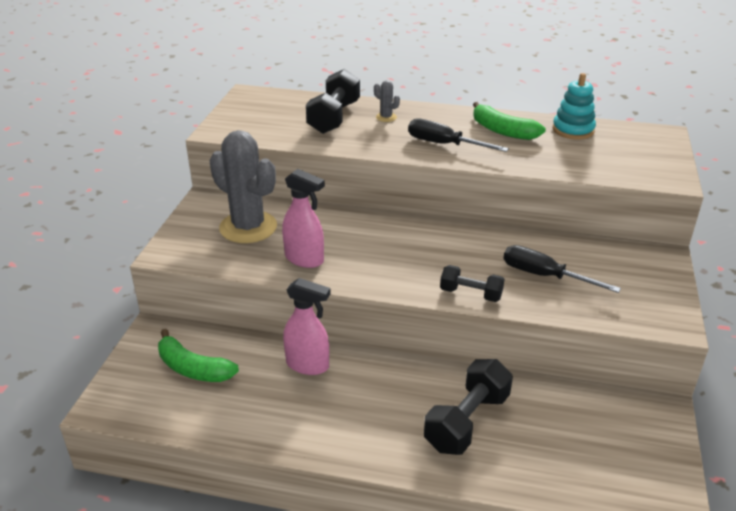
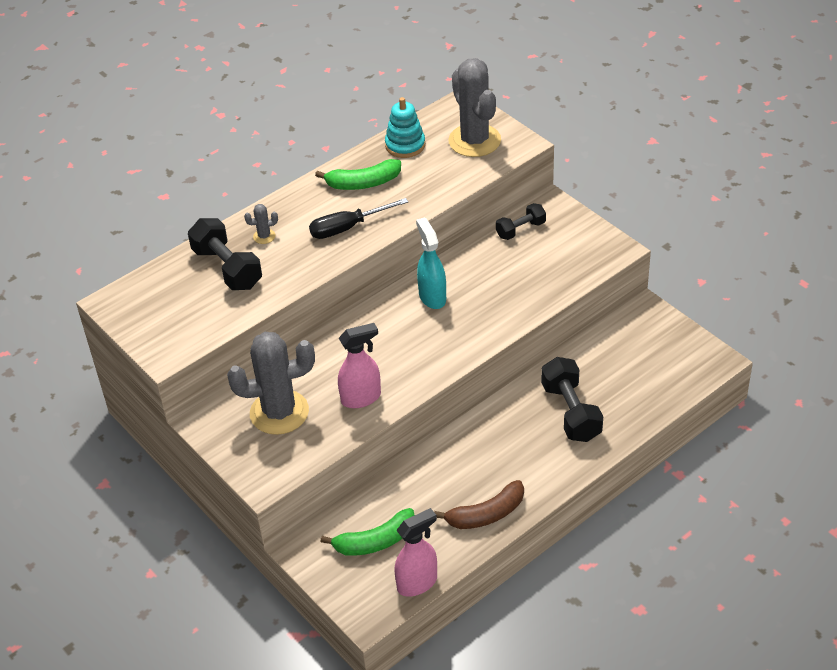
camera: 50 degrees left, 10 degrees up
(282, 425) = (486, 514): none -> brown banana
(308, 365) = (437, 469): pink spray bottle -> pink spray bottle (417, 583)
(461, 243) = (432, 297): none -> turquoise spray bottle
(471, 294) = (495, 327): black dumbbell -> black dumbbell (520, 230)
(544, 276) = (513, 277): black screwdriver -> none
(634, 157) = (474, 141): none -> grey cactus

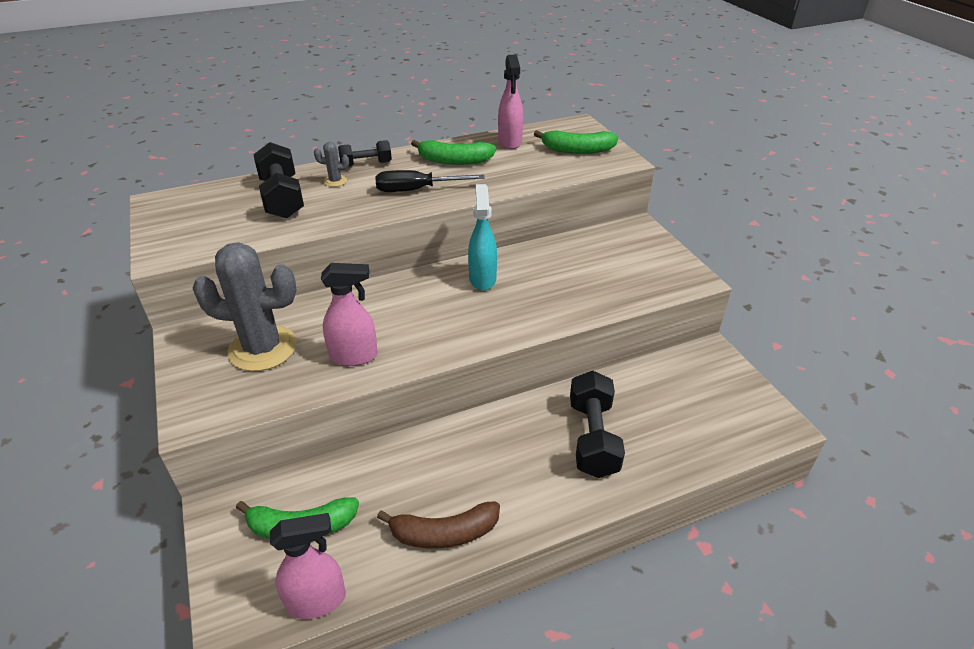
camera: 15 degrees right, 5 degrees down
(405, 145) = (510, 142): turquoise stacking toy -> pink spray bottle
(474, 141) = (577, 150): grey cactus -> green banana
(520, 230) = (599, 241): black dumbbell -> black dumbbell (366, 164)

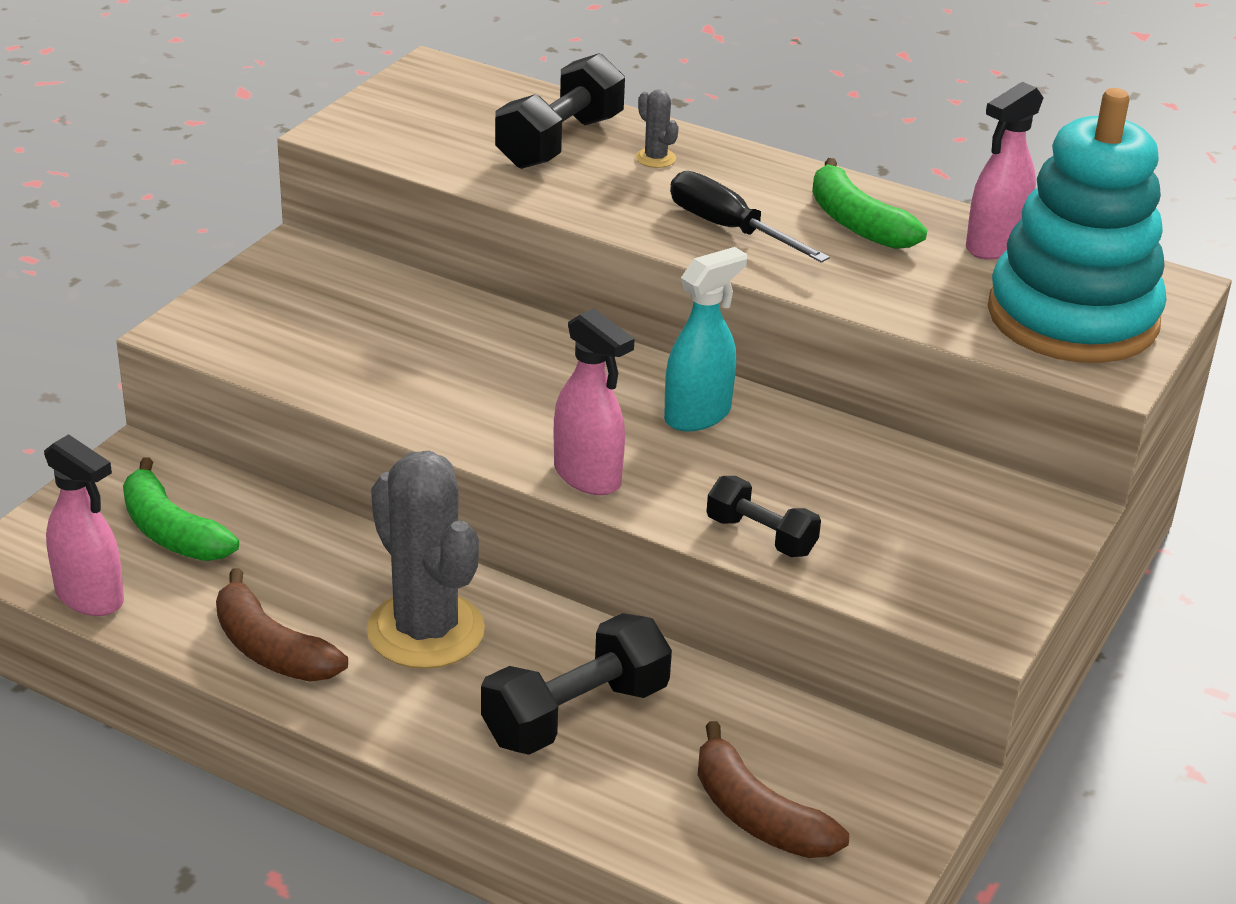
camera: 50 degrees right, 5 degrees down
(263, 348) = (340, 314): grey cactus -> grey cactus (426, 631)
(354, 356) = (407, 387): pink spray bottle -> pink spray bottle (588, 477)
(366, 164) = (734, 159): black dumbbell -> black dumbbell (761, 536)
(577, 150) = (1072, 317): green banana -> turquoise stacking toy
(702, 415) = (757, 815): none -> brown banana

